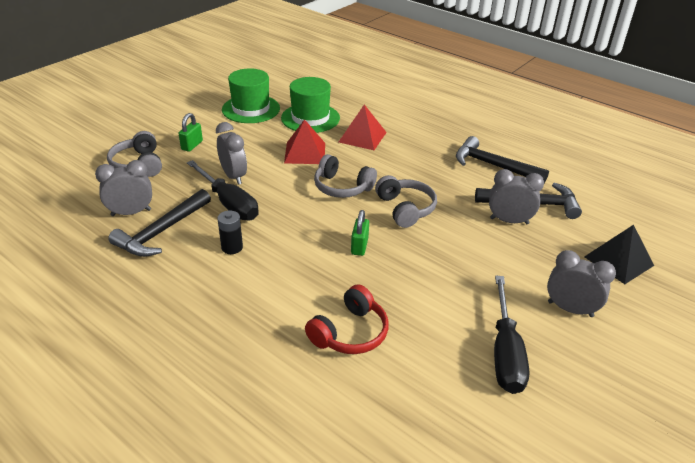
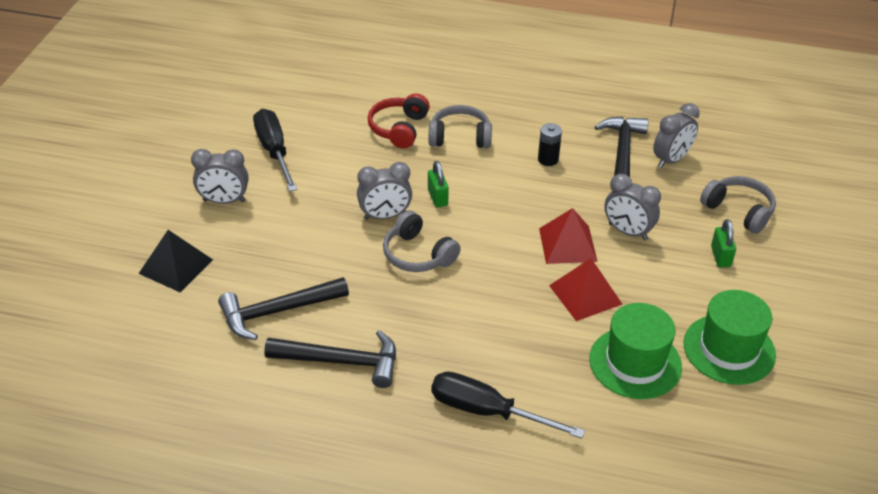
camera: 155 degrees right, 5 degrees up
(229, 203) = (597, 199): black screwdriver -> black screwdriver (487, 411)
(342, 187) = (503, 259): grey headphones -> grey headphones (460, 137)
(362, 137) = (538, 351): red pyramid -> red pyramid (567, 244)
(509, 221) = (299, 278): grey clock -> grey clock (385, 216)

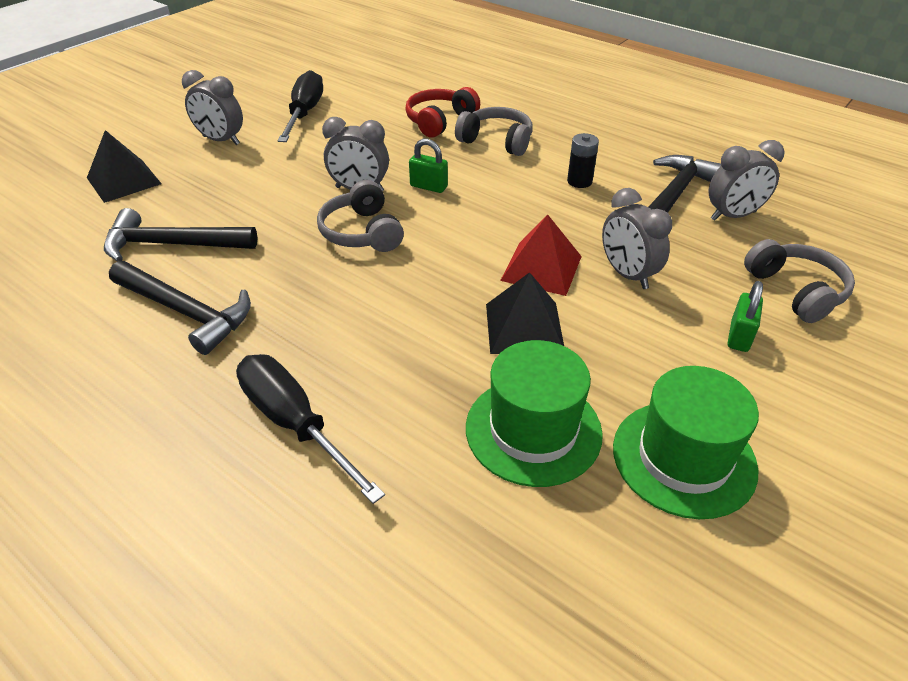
camera: 25 degrees right, 0 degrees up
(437, 197) = (428, 186): green padlock -> green padlock turned 75 degrees counterclockwise
(585, 294) = (524, 327): red pyramid -> black pyramid

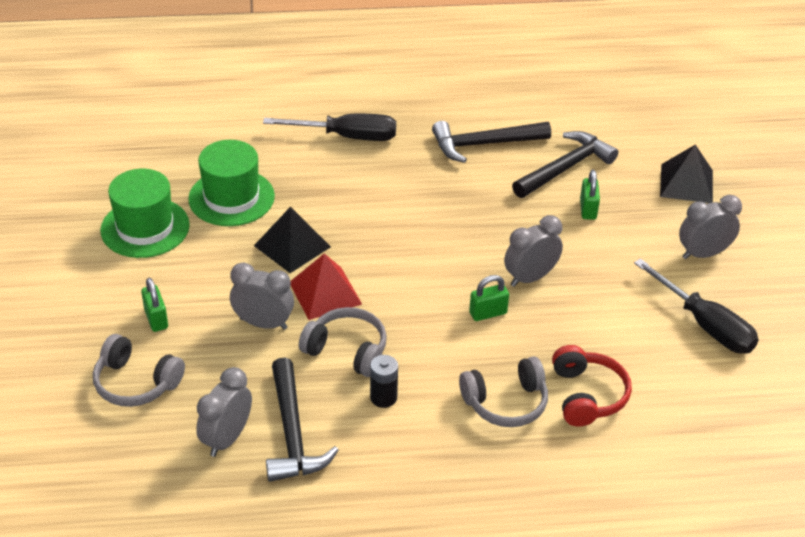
camera: 135 degrees right, 0 degrees up
(227, 206) = (588, 209): none -> green padlock
(362, 232) = (473, 246): grey headphones -> grey headphones (347, 350)

